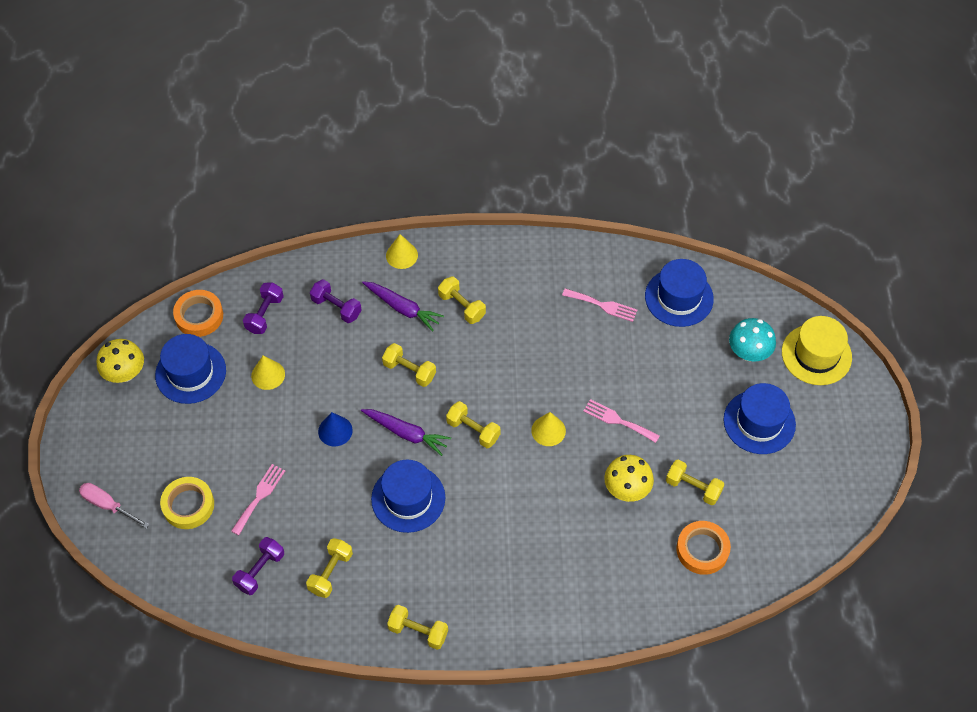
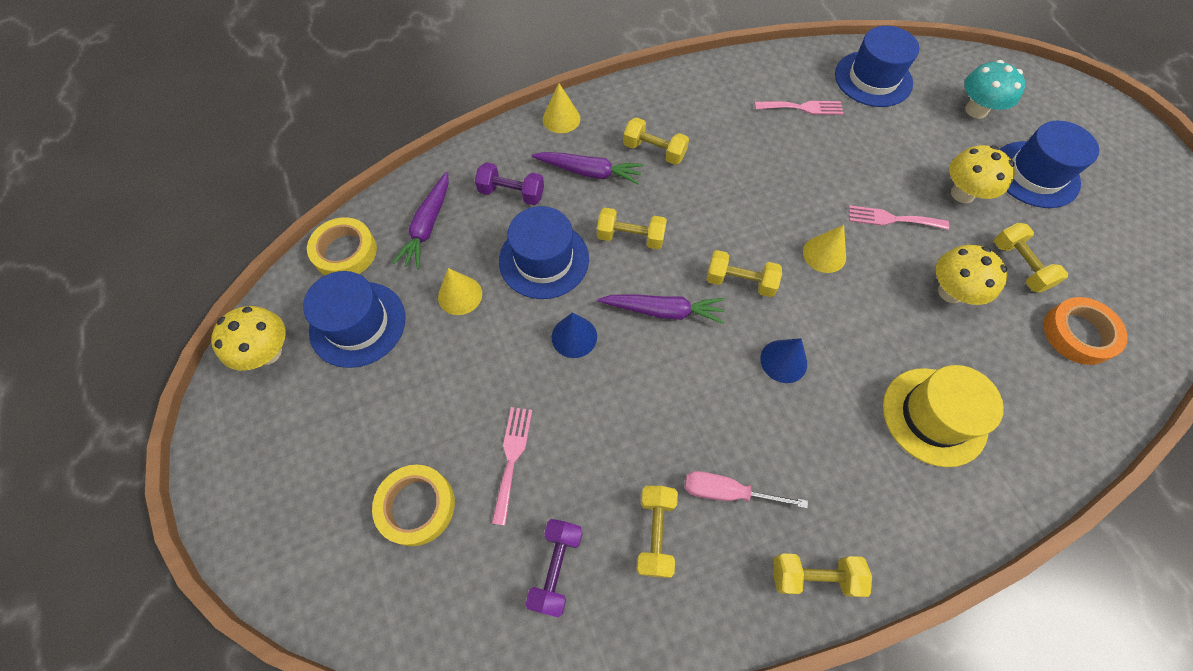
camera: 20 degrees left, 5 degrees up
(108, 505) = (297, 549): pink screwdriver -> pink screwdriver (727, 492)
(199, 316) = (345, 252): orange tape -> yellow tape
(265, 314) = (428, 226): purple dumbbell -> purple carrot
(408, 498) = (706, 392): blue hat -> blue hat (544, 260)
(473, 496) = (783, 361): none -> blue cone
(688, 418) = (962, 193): none -> yellow mushroom
(693, 487) = (1019, 266): yellow dumbbell -> yellow dumbbell turned 60 degrees clockwise
(816, 354) = (1040, 93): yellow hat -> yellow hat (934, 416)

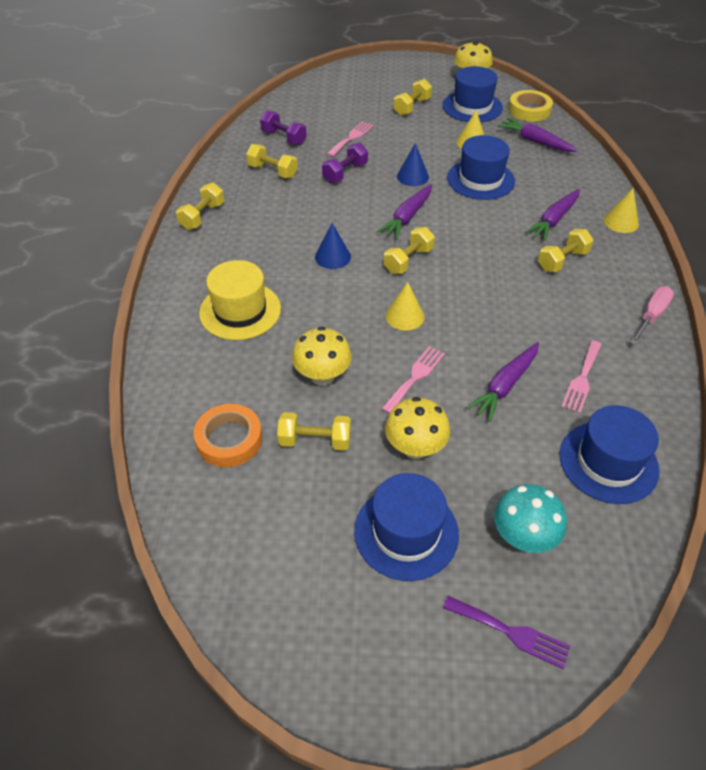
camera: 115 degrees right, 15 degrees down
(416, 506) = (349, 106): yellow tape -> none
(511, 193) = (548, 180): purple dumbbell -> purple dumbbell (345, 173)
(512, 458) = (351, 138): pink fork -> pink fork turned 90 degrees counterclockwise
(630, 237) = (479, 222): yellow dumbbell -> yellow dumbbell (412, 107)
(727, 492) = (271, 202): pink screwdriver -> pink screwdriver (651, 316)
(850, 154) = (504, 386): none -> purple carrot
(1046, 100) = (511, 632): none -> purple fork

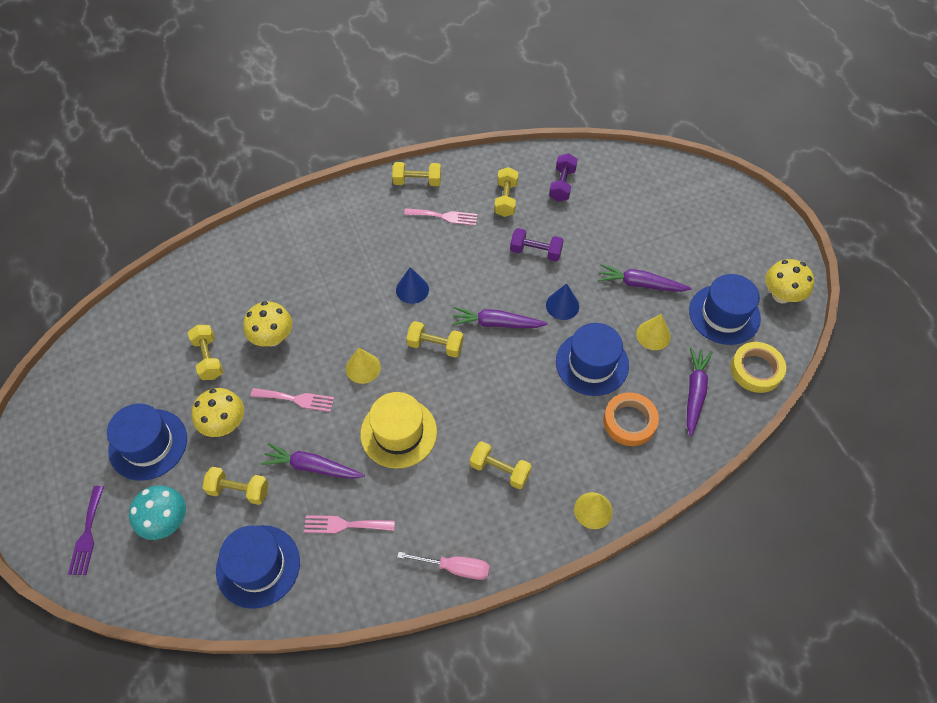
camera: 65 degrees right, 10 degrees up
(229, 439) = (192, 307): orange tape -> orange tape (629, 421)
(240, 311) = (319, 257): yellow hat -> yellow hat (398, 432)
(351, 138) = (595, 234): pink fork -> pink fork (444, 216)
(412, 107) = (685, 262): yellow dumbbell -> yellow dumbbell (239, 490)
(553, 220) = (561, 446): purple carrot -> purple carrot (640, 284)

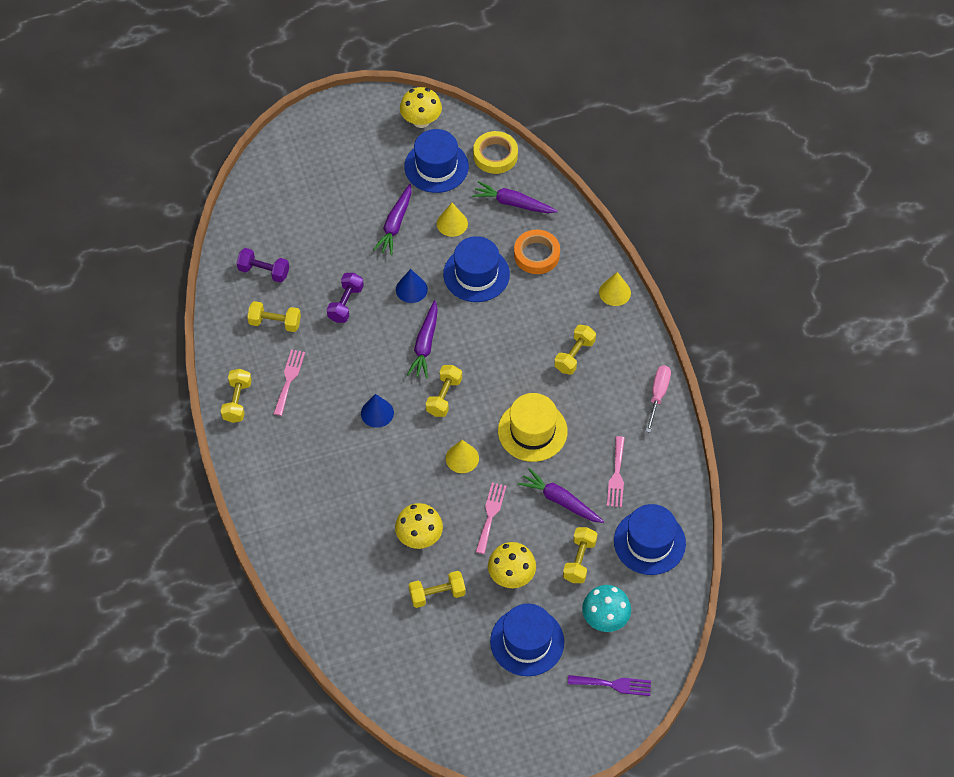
camera: 85 degrees left, 0 degrees up
(312, 467) = (560, 501): purple carrot -> purple carrot turned 105 degrees clockwise

